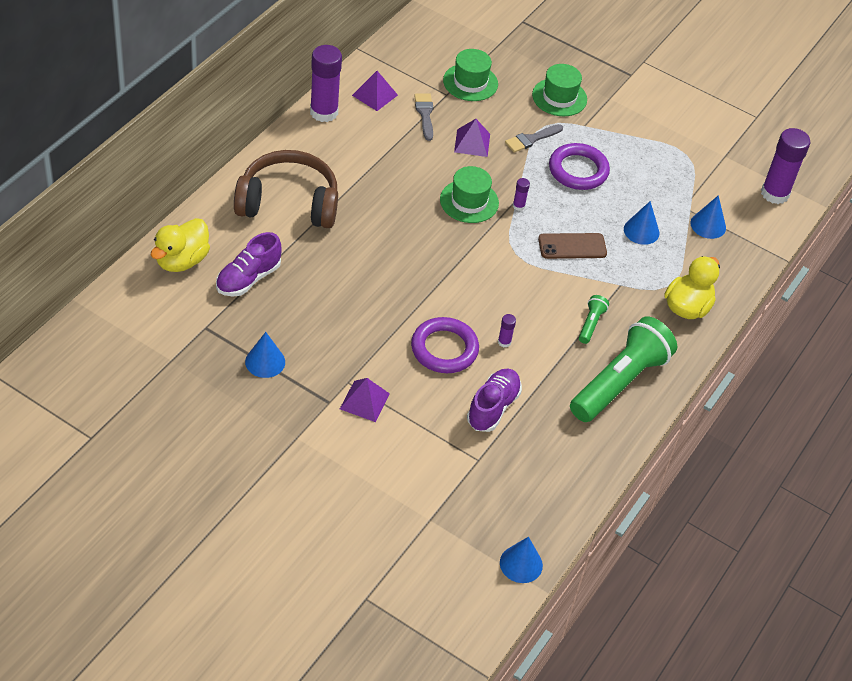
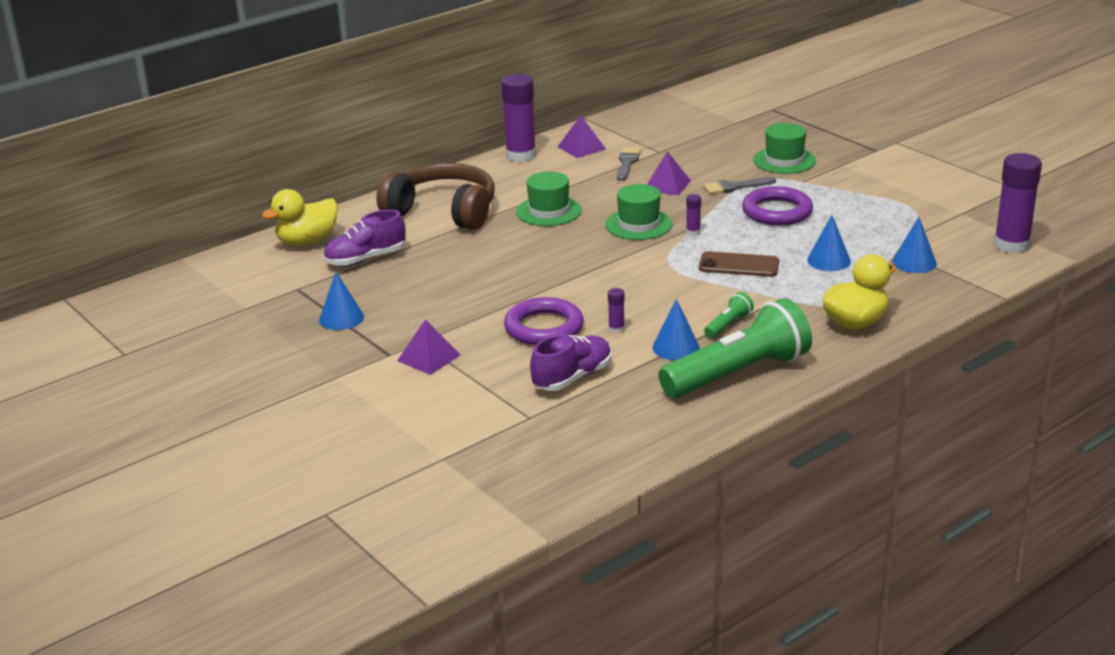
camera: 25 degrees right, 20 degrees down
(470, 82) = (690, 145): green hat -> green hat (549, 211)
(521, 564) = (528, 509): blue cone -> blue cone (676, 347)

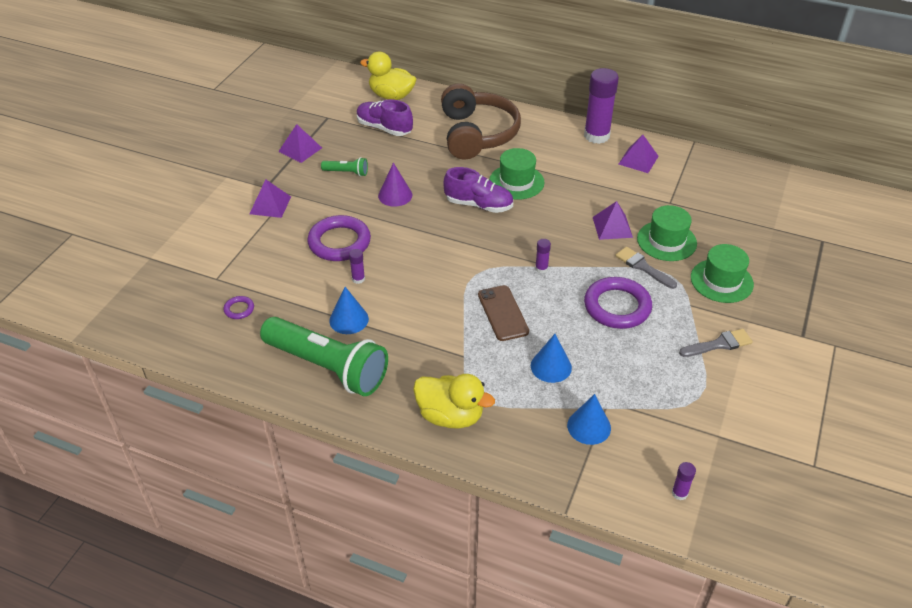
camera: 60 degrees right, 15 degrees up
(341, 318) = (300, 149): blue cone -> purple pyramid
(497, 279) = (395, 195): none -> purple cone
(572, 378) = (277, 281): purple shoe -> purple shoe (479, 205)
(598, 411) = (239, 309): none -> purple ring
(627, 163) = (633, 192): grey brush -> grey brush (719, 344)
(638, 224) = (531, 235): green hat -> green hat (666, 241)
(728, 325) = (400, 338): green flashlight -> green flashlight (346, 172)
(1011, 245) = (679, 493): purple glue stick -> purple glue stick, size x0.43

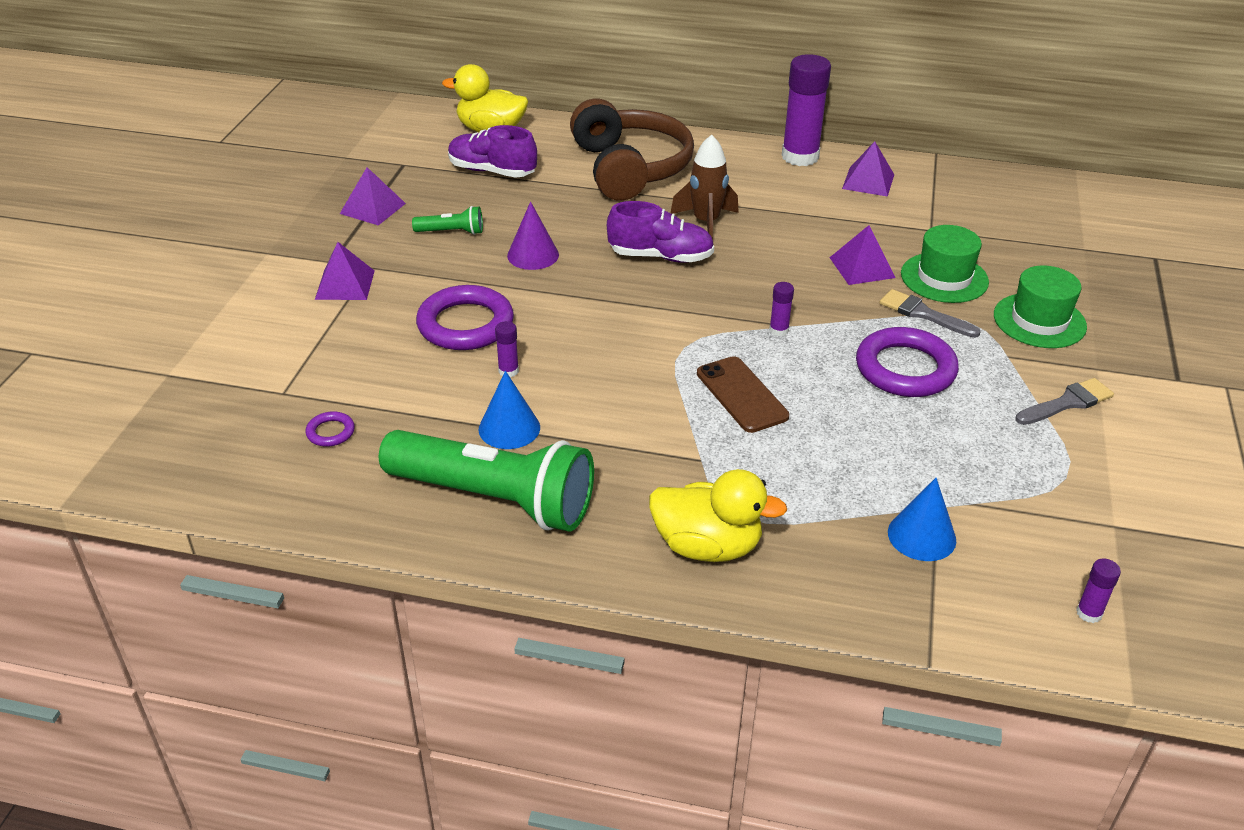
camera: 10 degrees left, 5 degrees down
(516, 182) = (706, 223): green hat -> brown rocket
(551, 366) = (837, 459): blue cone -> none

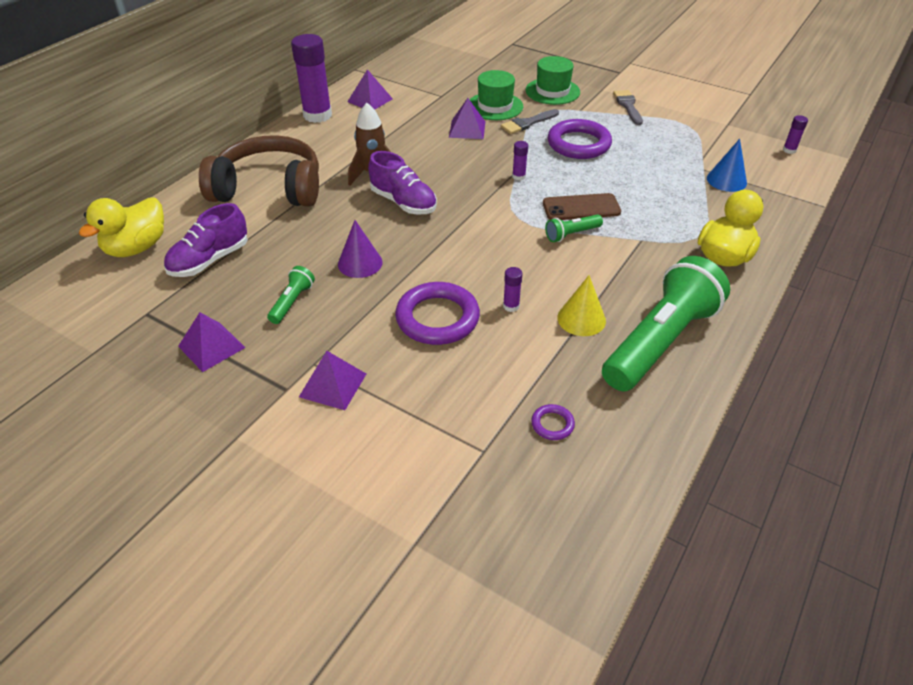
camera: 70 degrees left, 5 degrees up
(509, 428) = (581, 319): blue cone -> yellow cone
(660, 256) = (403, 202): purple shoe -> purple shoe turned 105 degrees clockwise
(675, 395) = (571, 234): none -> green flashlight

